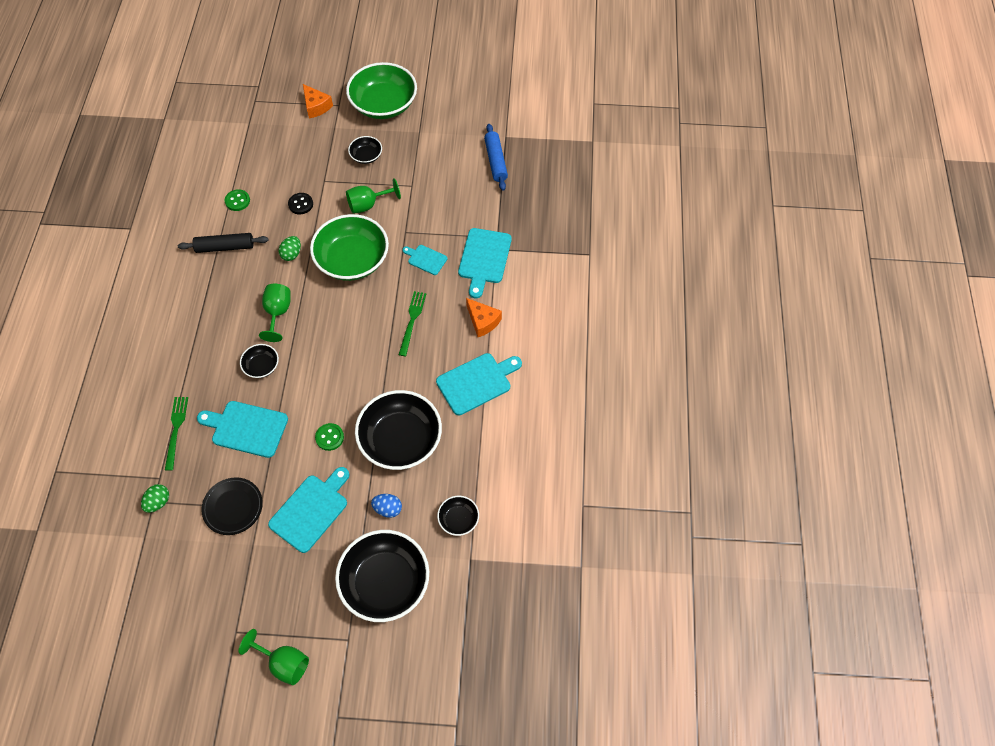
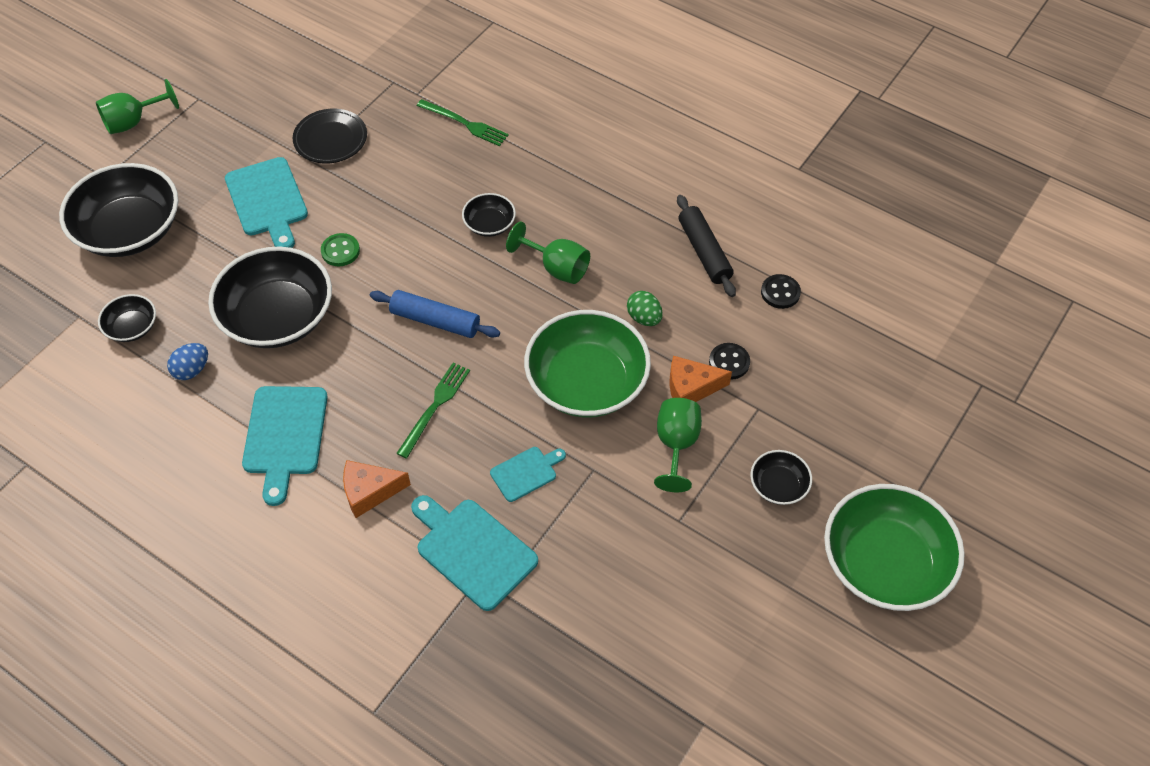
camera: 120 degrees right, 5 degrees down
(158, 502) = (389, 85): green egg -> none
(225, 247) = (704, 252): black rolling pin -> black rolling pin turned 45 degrees counterclockwise
(237, 201) = (780, 292): green button -> black button
(246, 428) = (416, 182): turquoise cutting board -> none
(316, 106) = (928, 462): orange cheese -> orange cheese (691, 388)
(388, 509) = (206, 267): blue egg -> blue egg (192, 370)
(412, 321) = (435, 407): green fork -> green fork turned 105 degrees counterclockwise
(496, 161) = (657, 675): blue rolling pin -> blue rolling pin (435, 321)

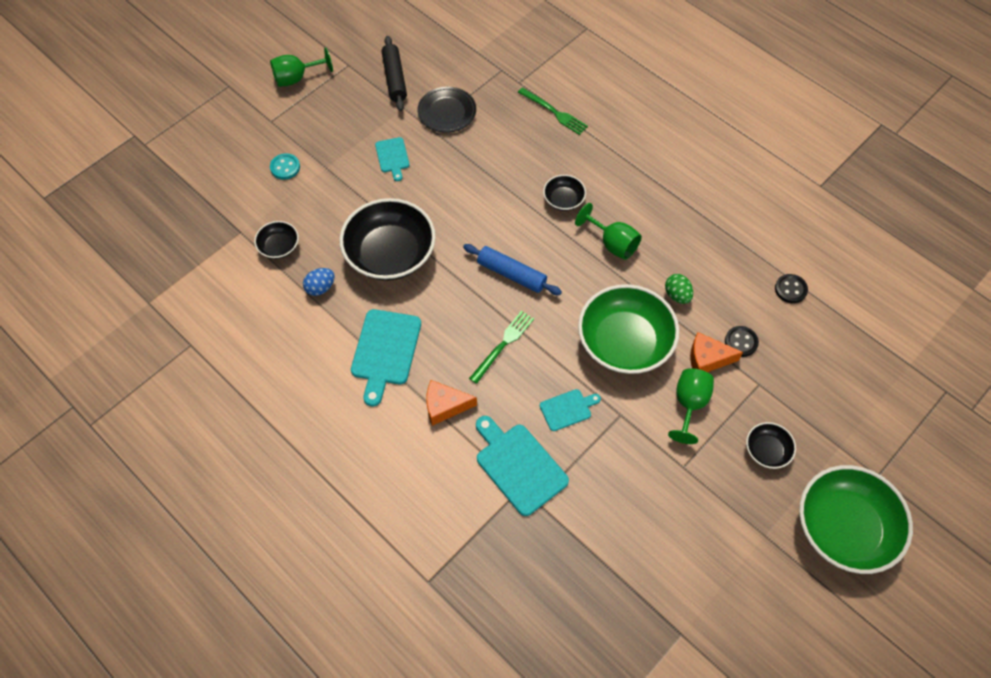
camera: 10 degrees right, 5 degrees up
(130, 230) = (285, 167): black bowl -> turquoise button
(267, 201) = (392, 157): turquoise cutting board -> turquoise cutting board, size x0.57
(340, 251) = (444, 206): green button -> none
(704, 252) = (733, 246): black rolling pin -> black rolling pin (394, 78)

